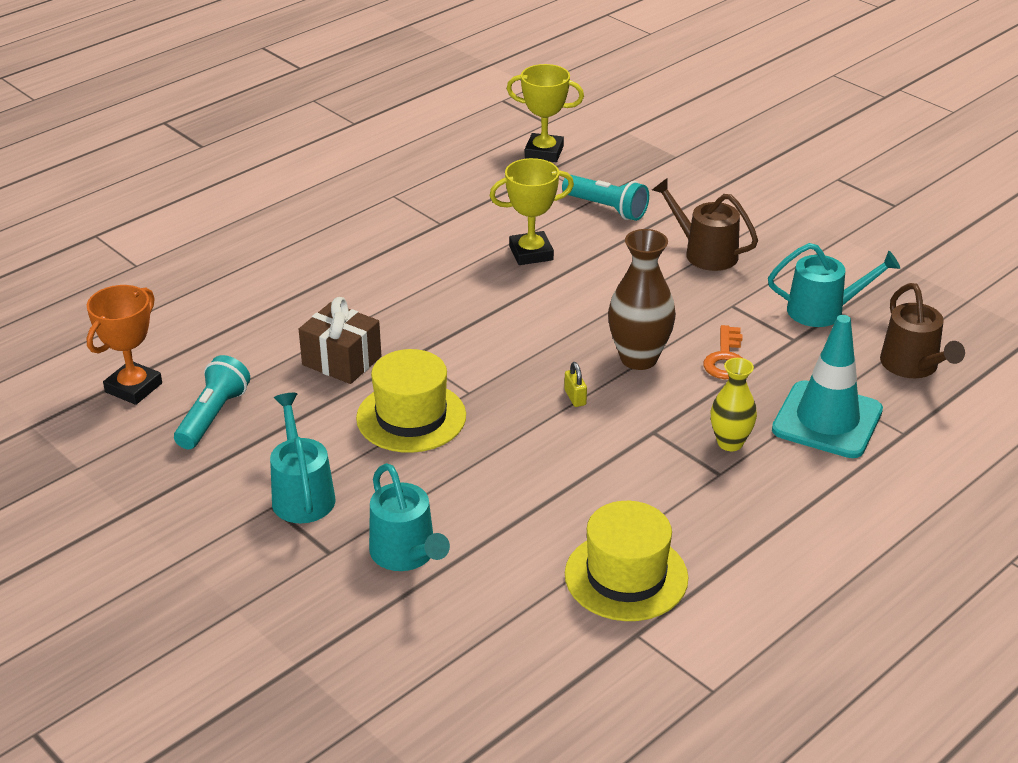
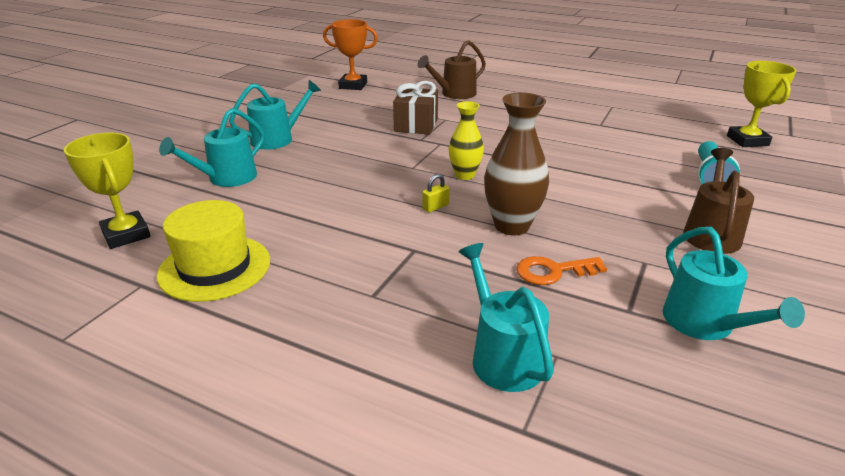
camera: 70 degrees right, 5 degrees down
(213, 416) = (339, 105): turquoise flashlight -> none
(411, 417) = (372, 154): yellow hat -> none
(531, 253) = (605, 159): yellow trophy -> yellow trophy (126, 234)
(730, 443) = (422, 294): yellow vase -> yellow vase (465, 175)
(827, 420) = (503, 356): turquoise traffic cone -> turquoise watering can
(913, 366) = (673, 421): brown watering can -> brown watering can (455, 94)

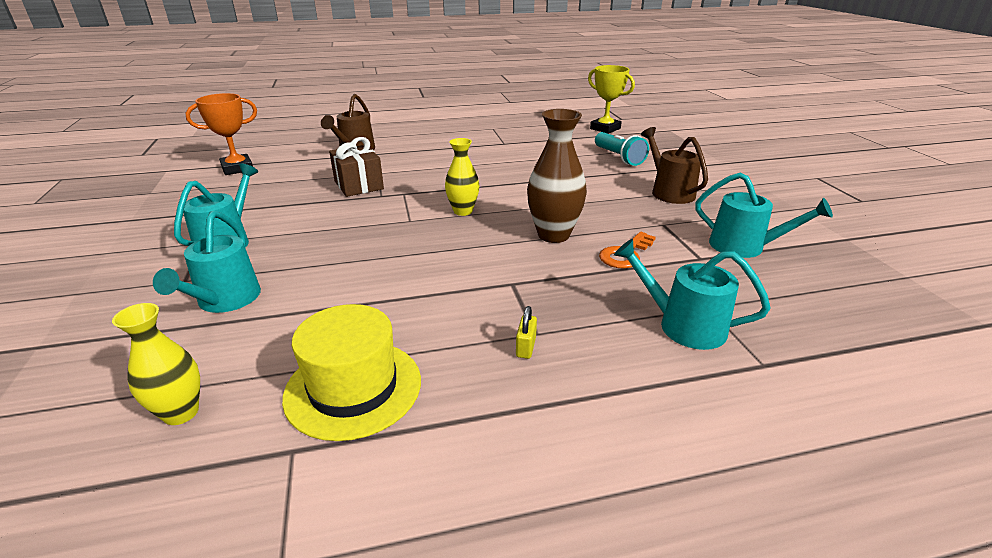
camera: 40 degrees left, 0 degrees up
(126, 234) = (181, 413): yellow trophy -> yellow vase
(435, 207) = (478, 244): yellow padlock -> yellow padlock (526, 347)

